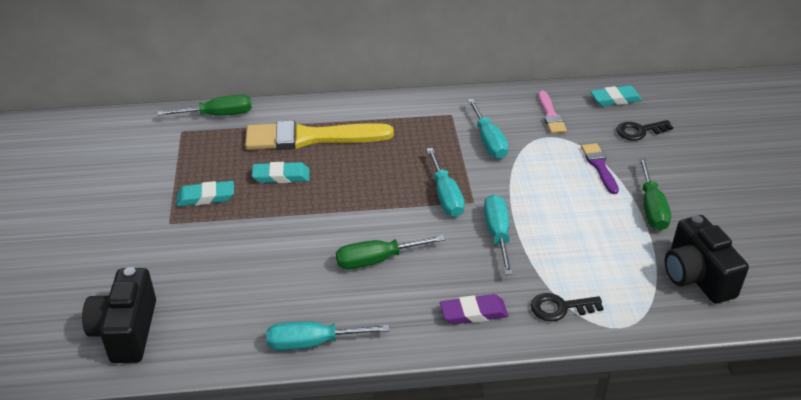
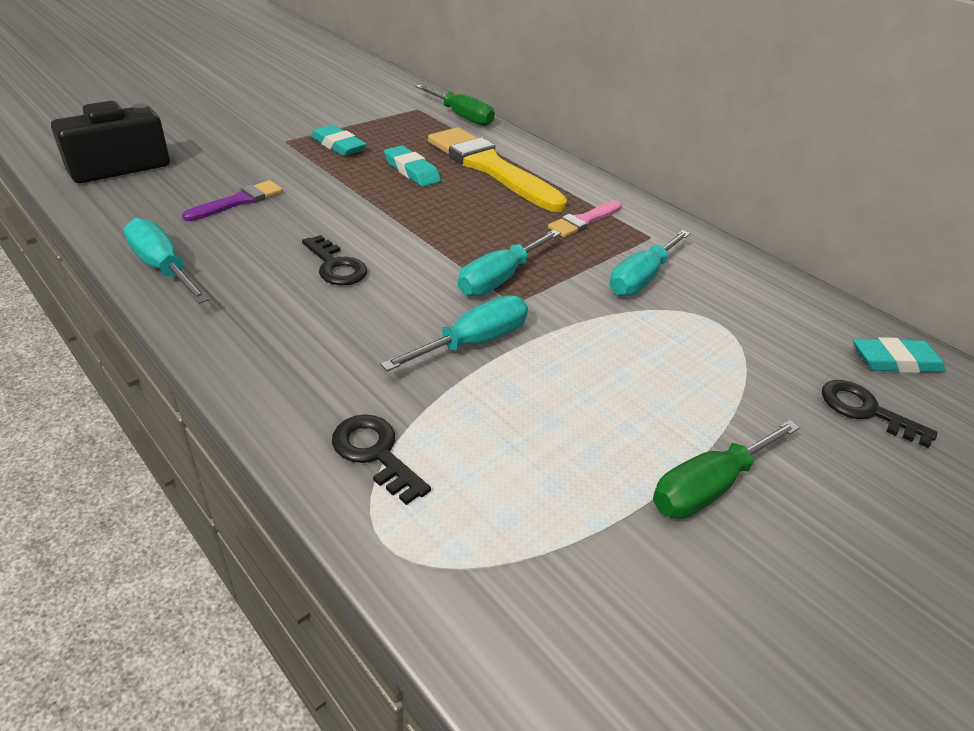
camera: 50 degrees right, 0 degrees up
(377, 260) = (336, 266): green screwdriver -> black key
(473, 313) = (300, 370): purple eraser -> none
(550, 115) = (765, 312): pink brush -> pink brush (584, 221)
(599, 166) = (727, 393): purple brush -> purple brush (238, 201)
(615, 99) = (895, 361): turquoise eraser -> turquoise eraser turned 45 degrees counterclockwise
(696, 276) = (603, 613): black camera -> none

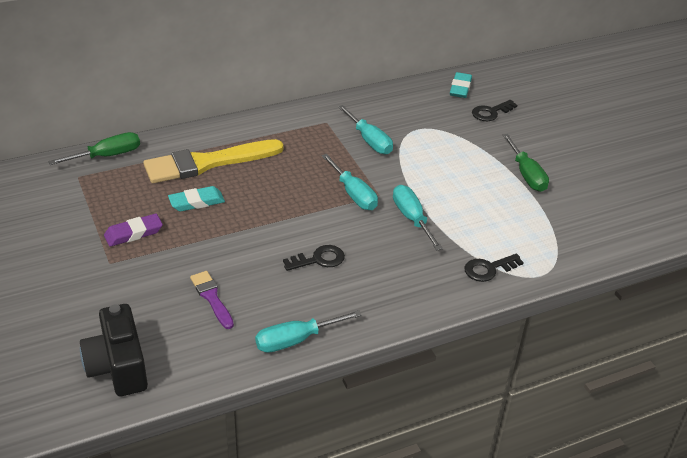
camera: 70 degrees left, 0 degrees up
(338, 145) = (133, 233): turquoise eraser -> purple eraser
(584, 221) = (298, 142): pink brush -> none

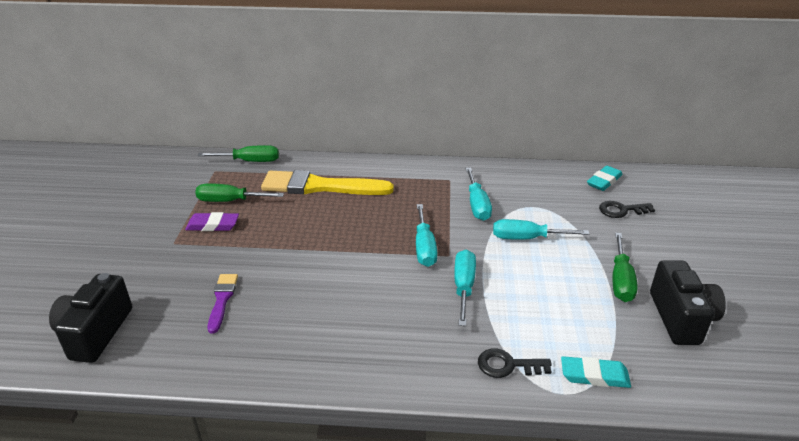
camera: 30 degrees right, 5 degrees down
(127, 204) = (230, 201): none -> green screwdriver
(196, 202) = (283, 215): turquoise eraser -> turquoise eraser (594, 376)
(295, 340) = (257, 367): turquoise screwdriver -> turquoise screwdriver (526, 238)
(319, 259) = (343, 297): black key -> none
(585, 191) = (681, 318): none -> black camera

